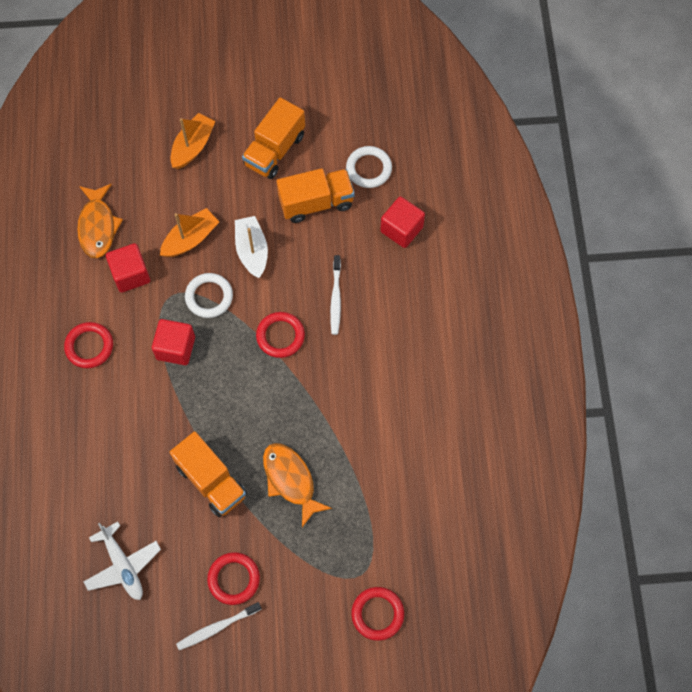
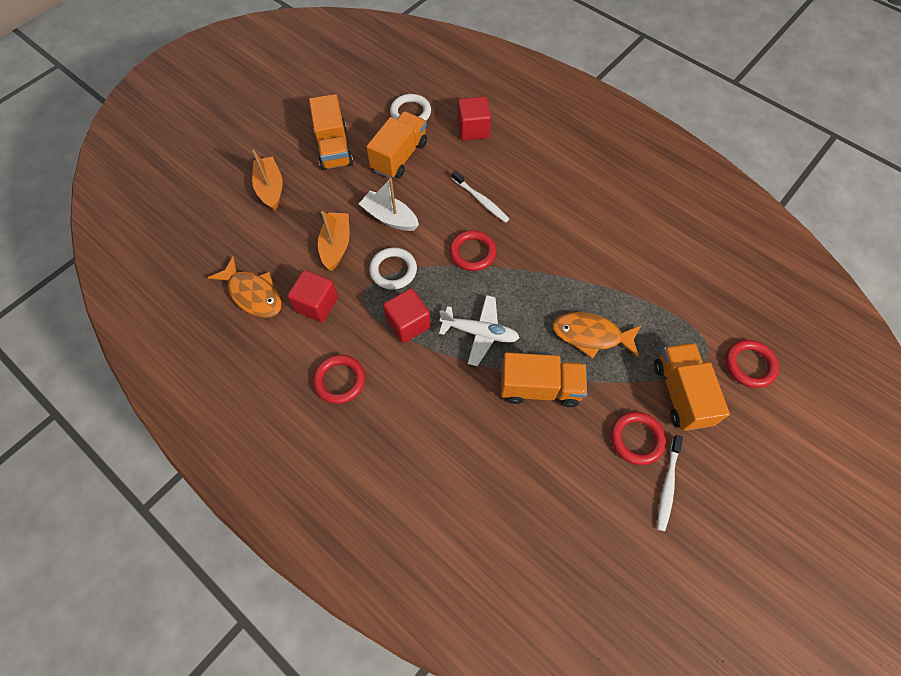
camera: 45 degrees left, 5 degrees down
(123, 565) = (549, 513): white plane -> white plane (480, 333)
(302, 582) = (680, 393): none -> orange truck

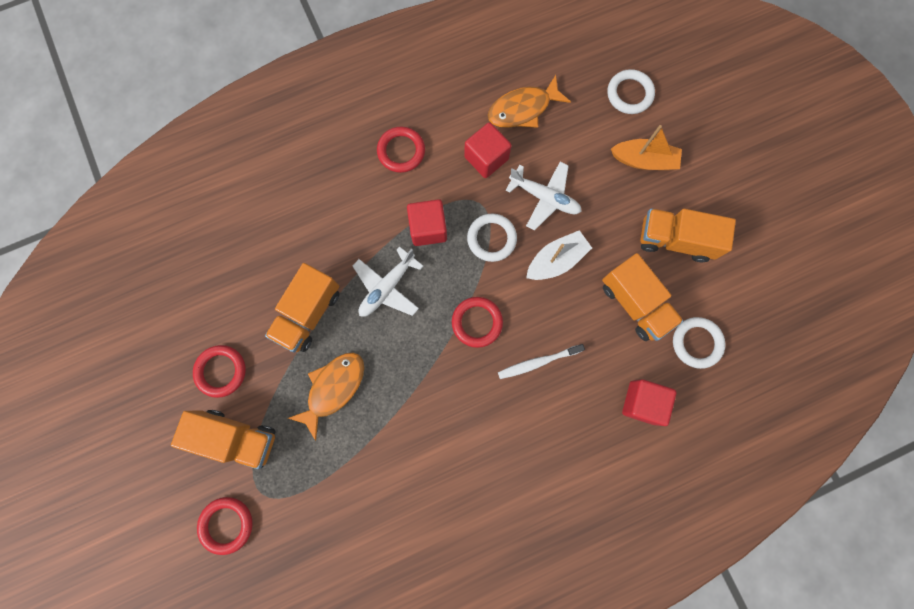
camera: 115 degrees right, 15 degrees up
(207, 218) = (629, 94): none -> white ring
(336, 245) = (544, 197): orange boat -> white plane
(667, 485) = (172, 373): white toothbrush -> none

